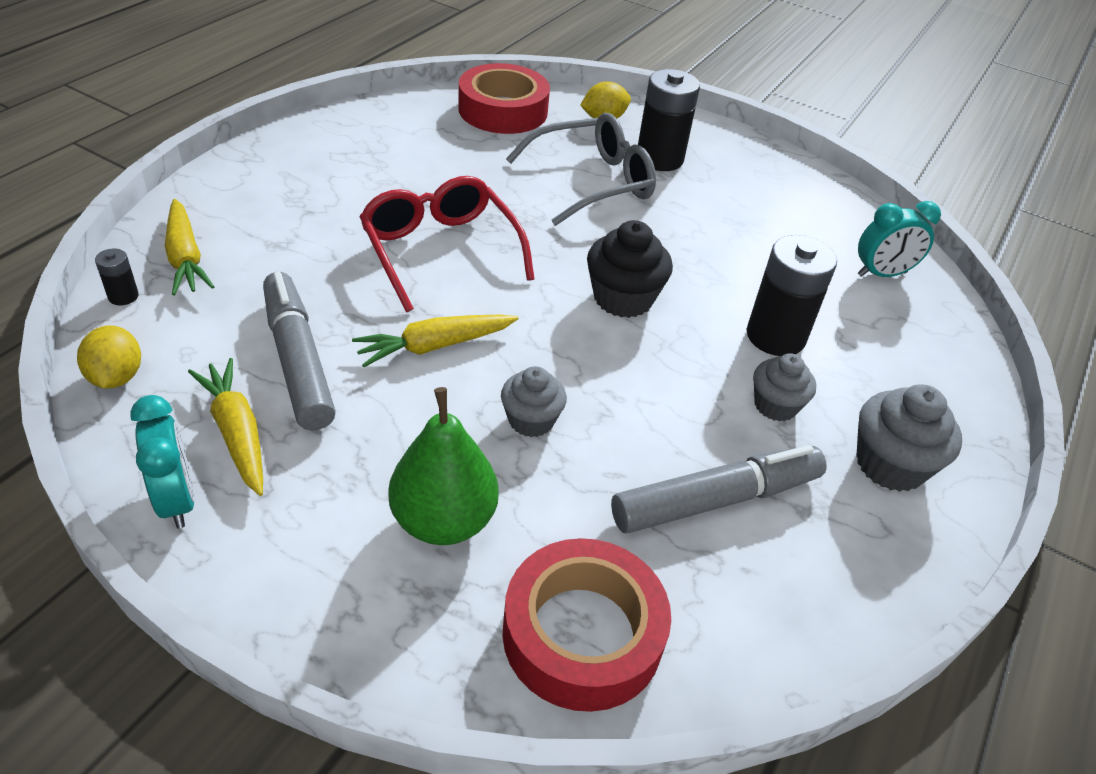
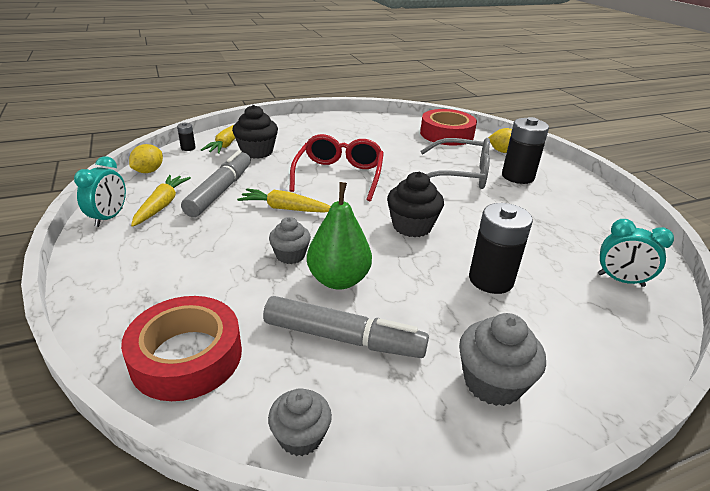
camera: 40 degrees right, 10 degrees down
(259, 255) = (257, 152): none -> black cupcake
(444, 520) = (193, 275): green pear -> green pear (338, 280)
(775, 405) = (445, 312): grey cupcake -> grey cupcake (300, 436)

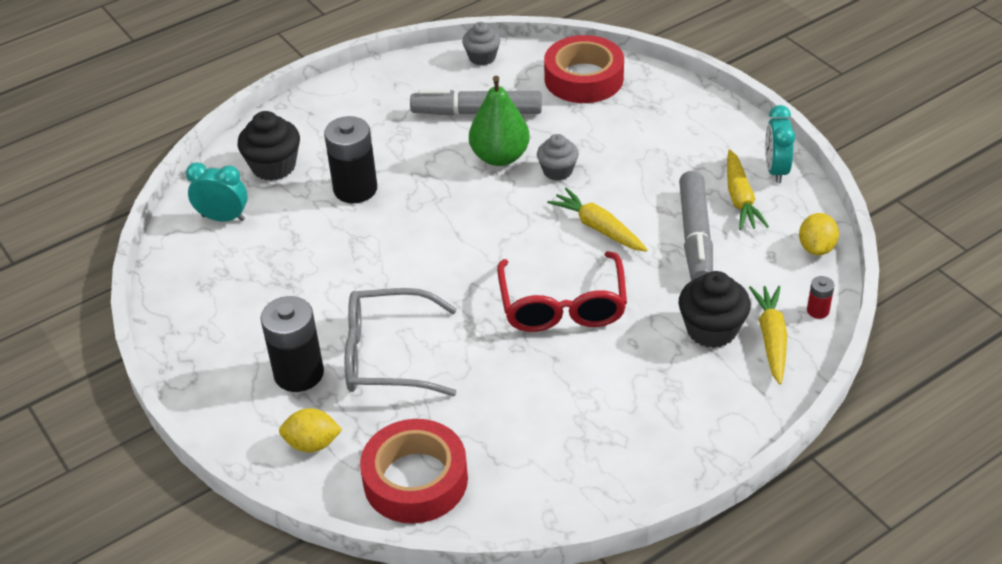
camera: 170 degrees right, 10 degrees up
(188, 148) = (818, 310): black battery -> red battery
(285, 208) = (598, 228): yellow carrot -> yellow carrot turned 135 degrees counterclockwise
(412, 226) = (443, 237): black cupcake -> black cupcake (273, 166)
(492, 382) = (361, 108): grey cupcake -> none

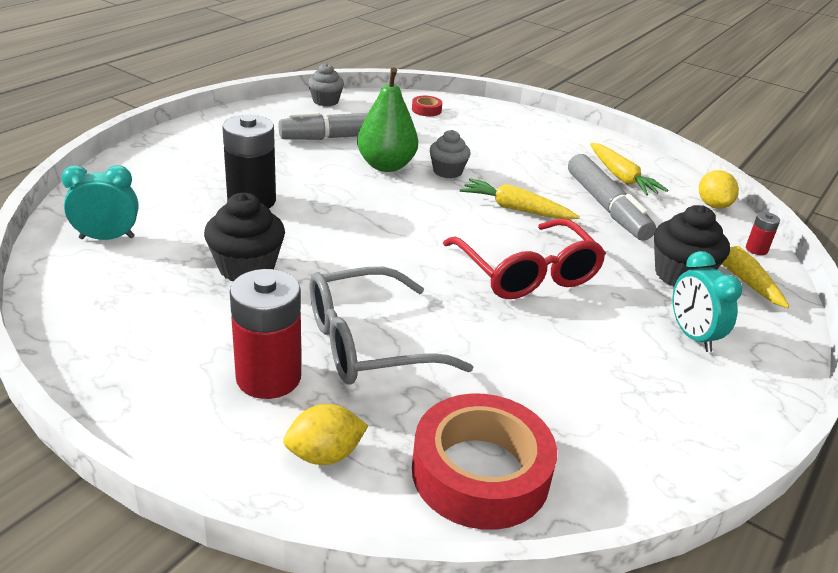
camera: 25 degrees left, 10 degrees down
(273, 166) = (150, 190): black cupcake -> black cupcake (246, 268)
(299, 373) = (268, 377): black battery -> red battery
(584, 78) = (426, 110): red tape -> red tape, size x0.41
(775, 170) = (633, 157): turquoise clock -> turquoise clock (692, 336)

